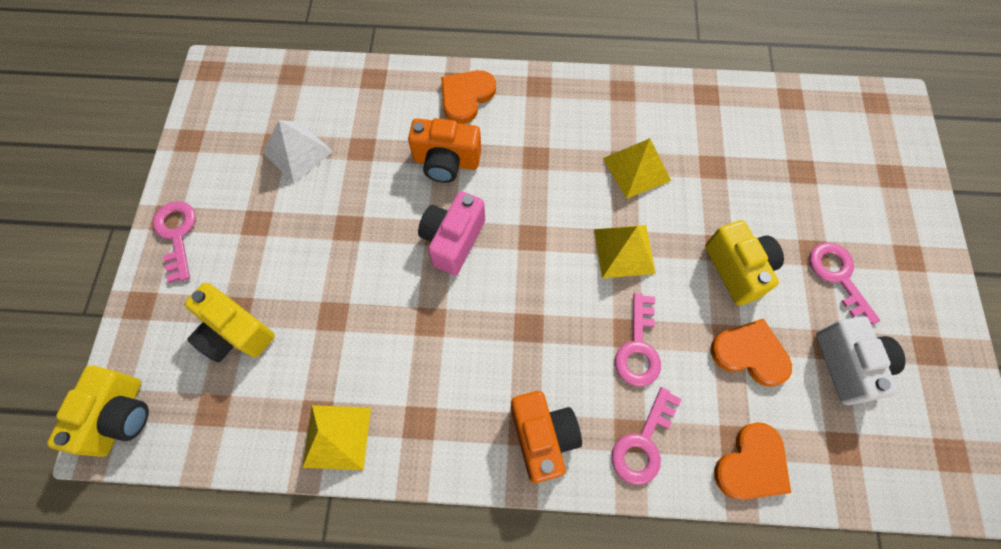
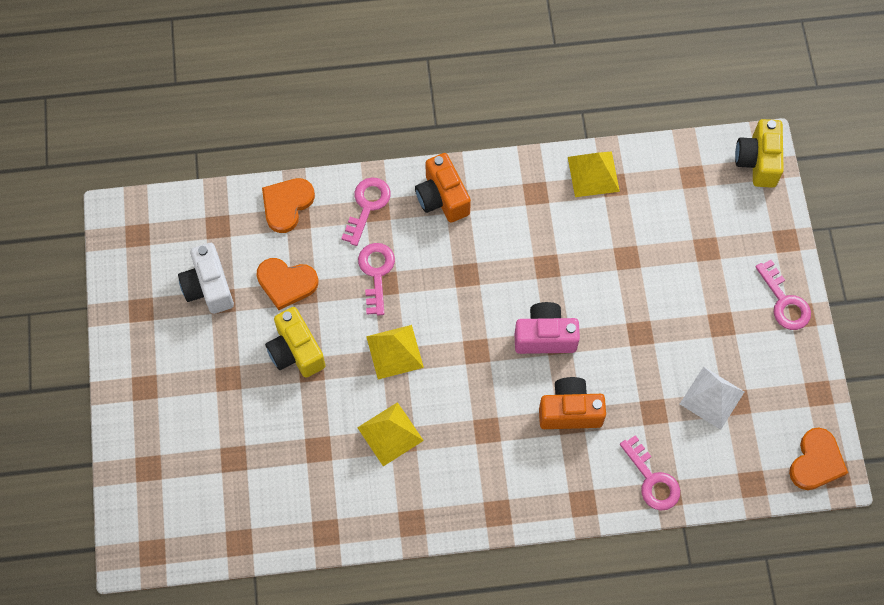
camera: 170 degrees right, 0 degrees up
(235, 332) = (699, 232): yellow camera -> none
(453, 240) = (545, 336): pink camera -> pink camera turned 105 degrees counterclockwise
(466, 97) = (568, 486): orange heart -> orange heart (816, 461)
(838, 277) = (209, 359): pink key -> pink key (652, 480)

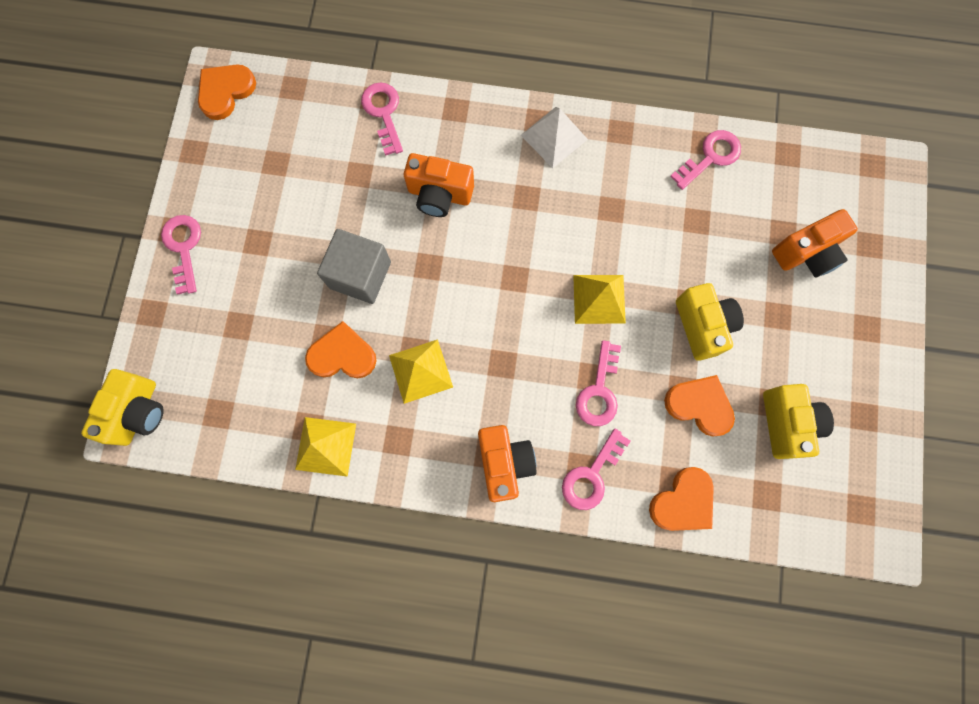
camera: 165 degrees left, 10 degrees up
(208, 443) = (806, 253): none -> orange camera
(209, 287) = (786, 423): white camera -> yellow camera
(316, 518) = (710, 157): none -> pink key
(390, 434) = (622, 217): yellow pyramid -> yellow pyramid (420, 371)
(545, 336) = (440, 275): pink camera -> none
(607, 247) = (342, 354): none -> orange heart
(616, 318) = (360, 275): none -> grey cube
(712, 397) = (297, 173): white pyramid -> white pyramid (554, 137)

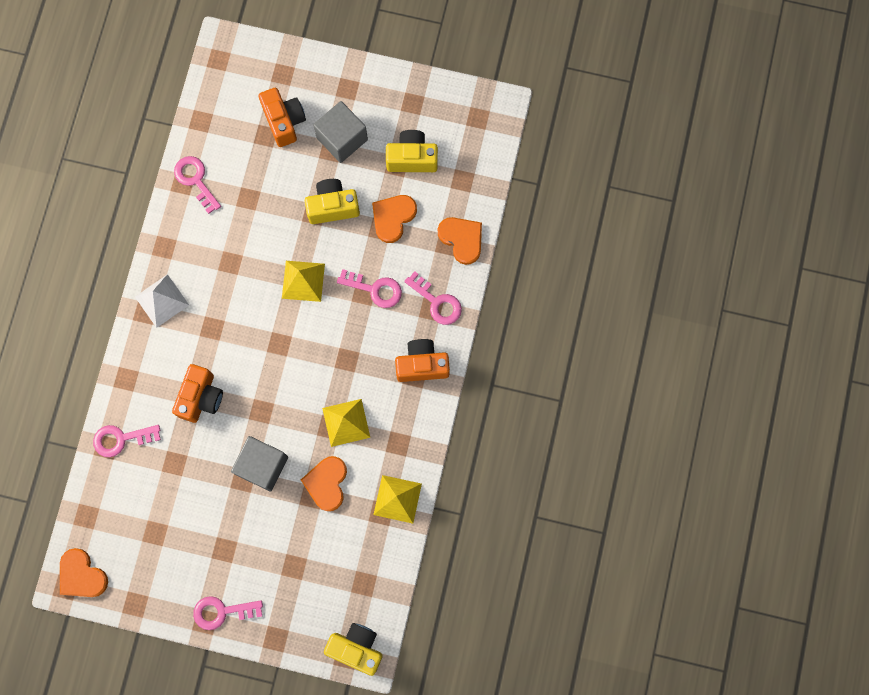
camera: 85 degrees left, 0 degrees up
(796, 328) = (342, 139): none -> grey cube

